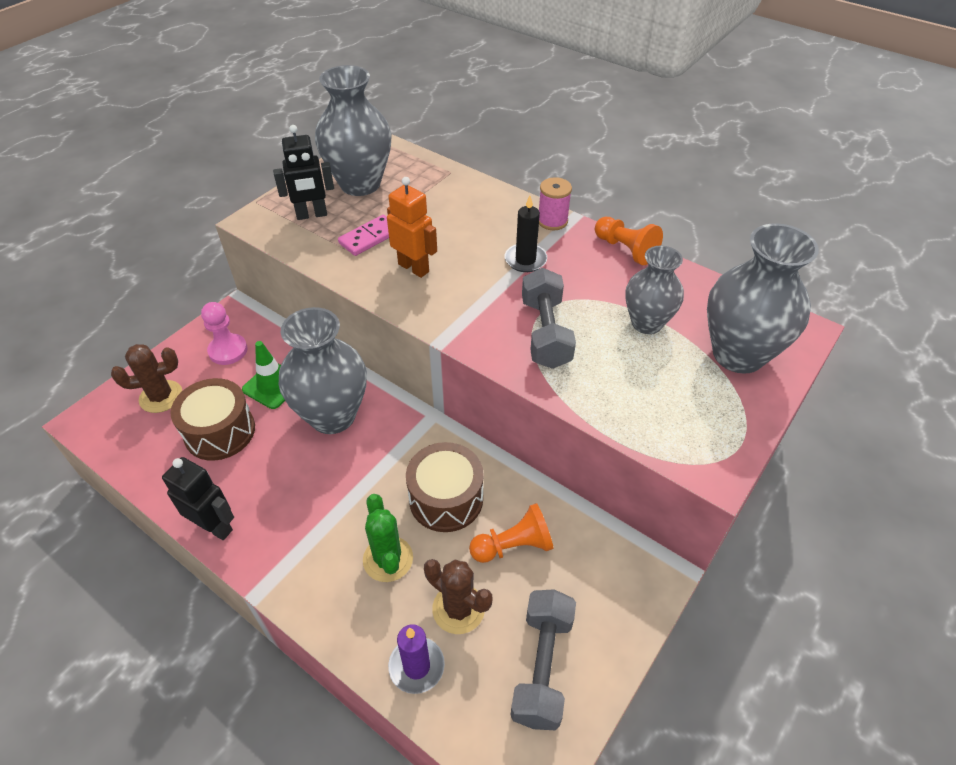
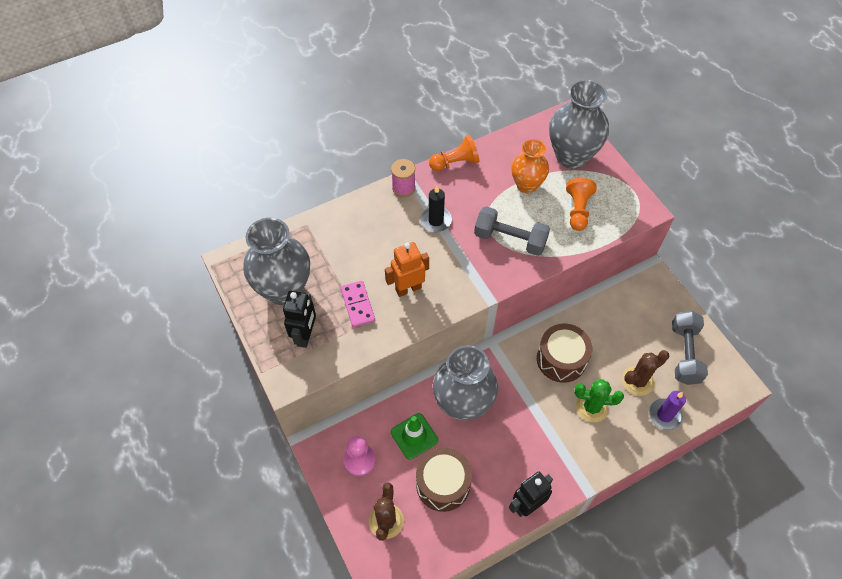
camera: 65 degrees left, 10 degrees up
(513, 546) = (608, 336): orange pawn -> orange pawn (578, 210)
(542, 666) = (684, 354): grey dumbbell -> grey dumbbell turned 60 degrees clockwise
(646, 323) = (526, 185): grey vase -> orange vase

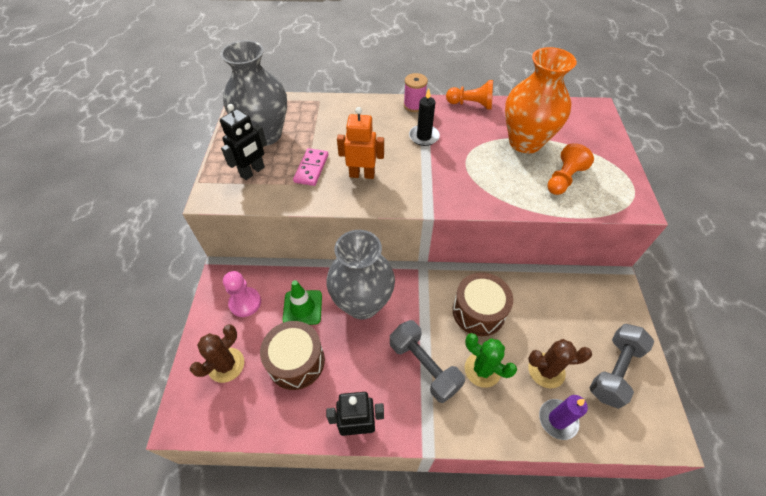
camera: 30 degrees right, 5 degrees down
(510, 239) = (481, 175): grey dumbbell -> grey dumbbell (424, 366)
(526, 185) = (525, 142): orange vase -> orange vase, size x1.59
(571, 156) = (583, 137): grey vase -> none

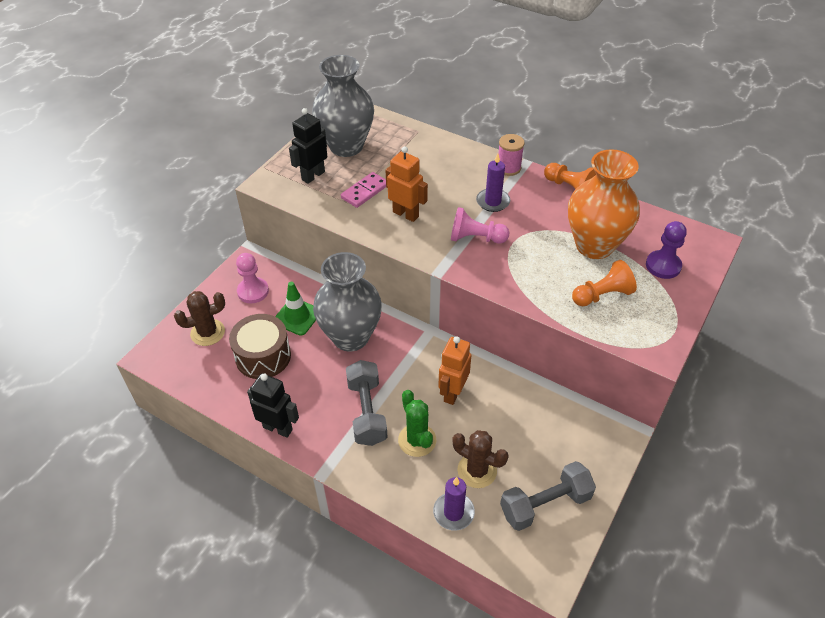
camera: 30 degrees right, 5 degrees down
(253, 172) = (313, 175): black robot -> black robot turned 150 degrees clockwise
(424, 137) = (493, 202): black candle -> purple candle
(434, 172) = (475, 238): none -> pink pawn
(478, 311) = (453, 392): brown drum -> orange robot
(583, 138) = (663, 266): none -> purple pawn

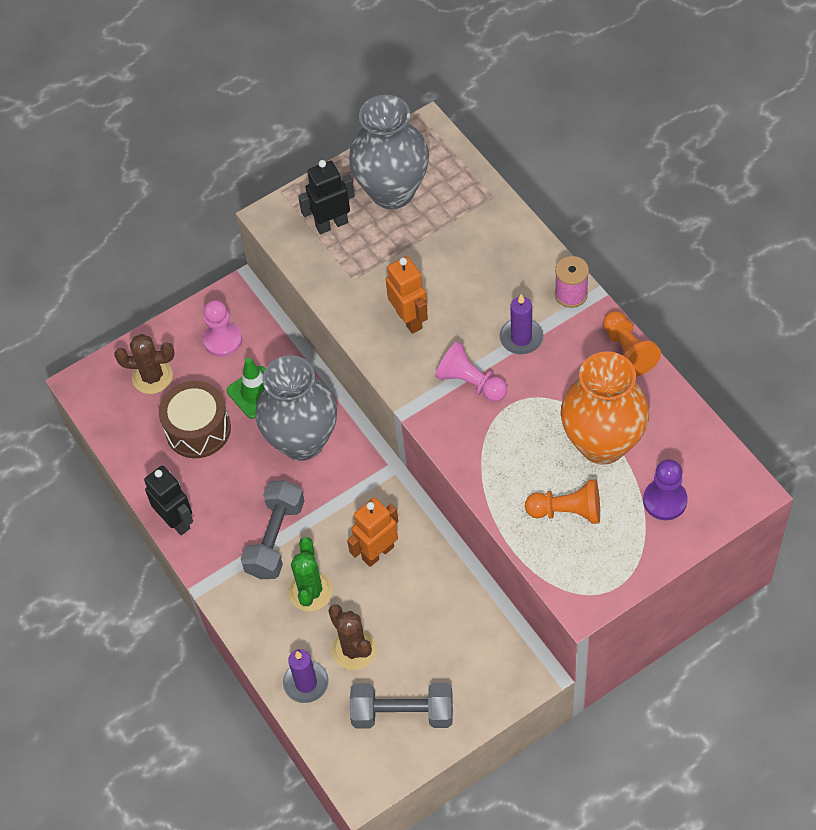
camera: 30 degrees right, 10 degrees up
(365, 191) = (379, 269): pink domino -> none

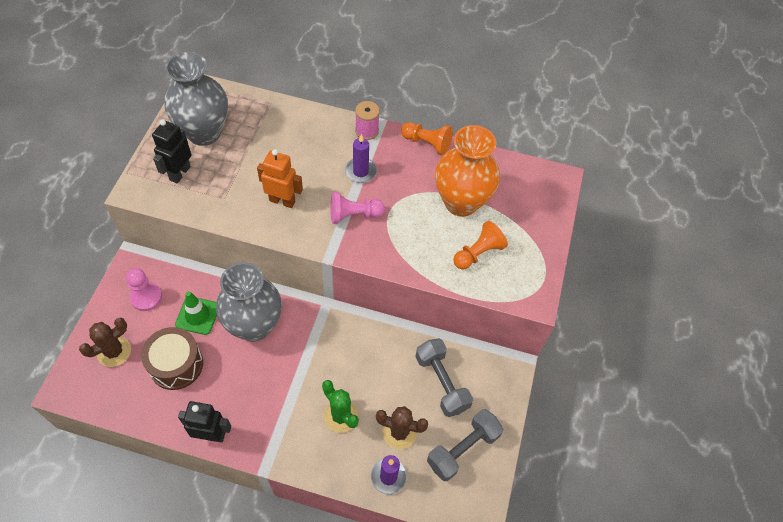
camera: 50 degrees left, 0 degrees up
(275, 539) = (289, 399): grey dumbbell -> grey dumbbell (441, 382)
(377, 552) = (361, 362): orange robot -> none
(665, 500) = (523, 212): purple pawn -> none

